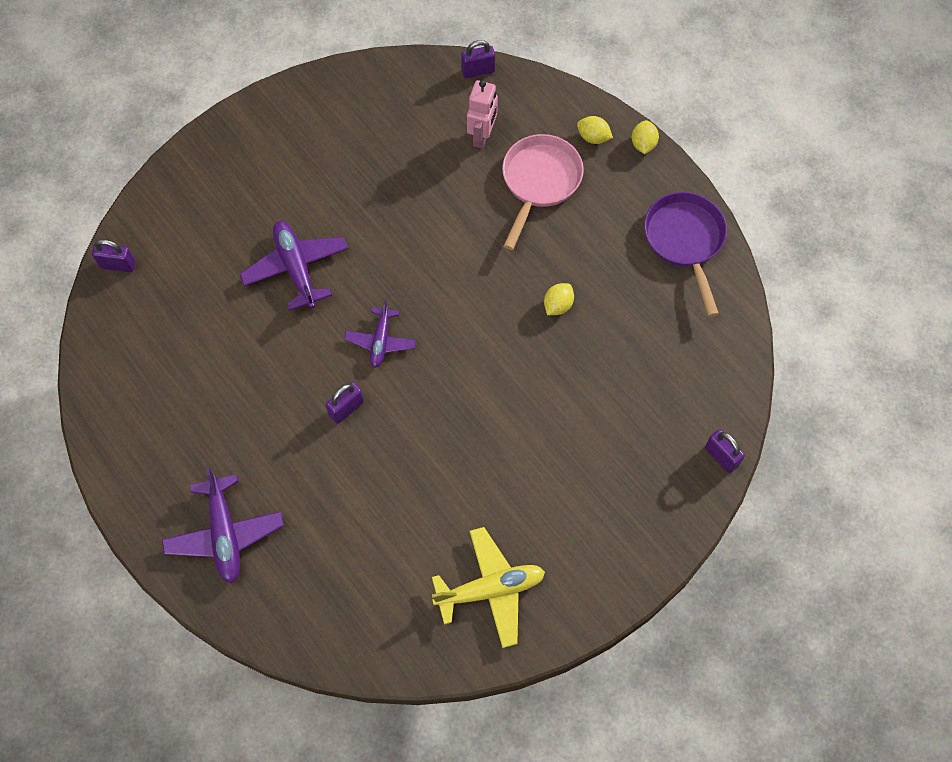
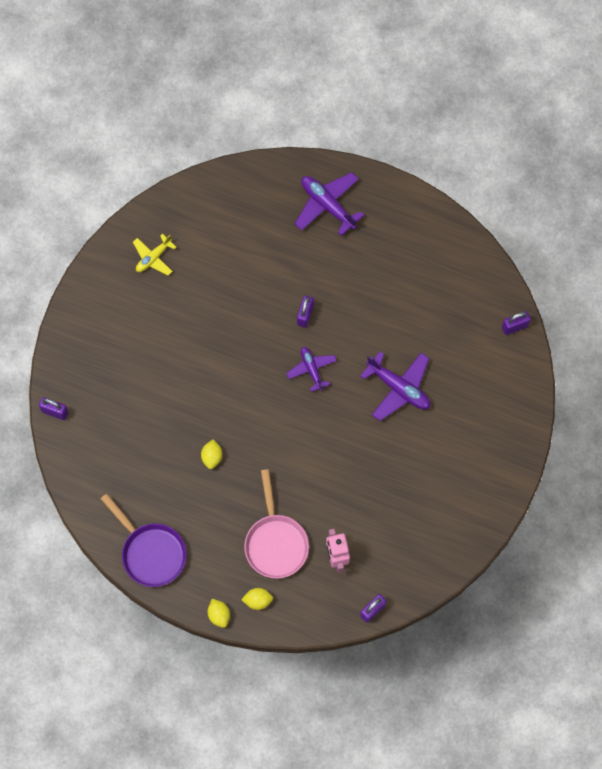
camera: 150 degrees right, 5 degrees up
(490, 590) = (153, 258): yellow plane -> yellow plane, size x0.63

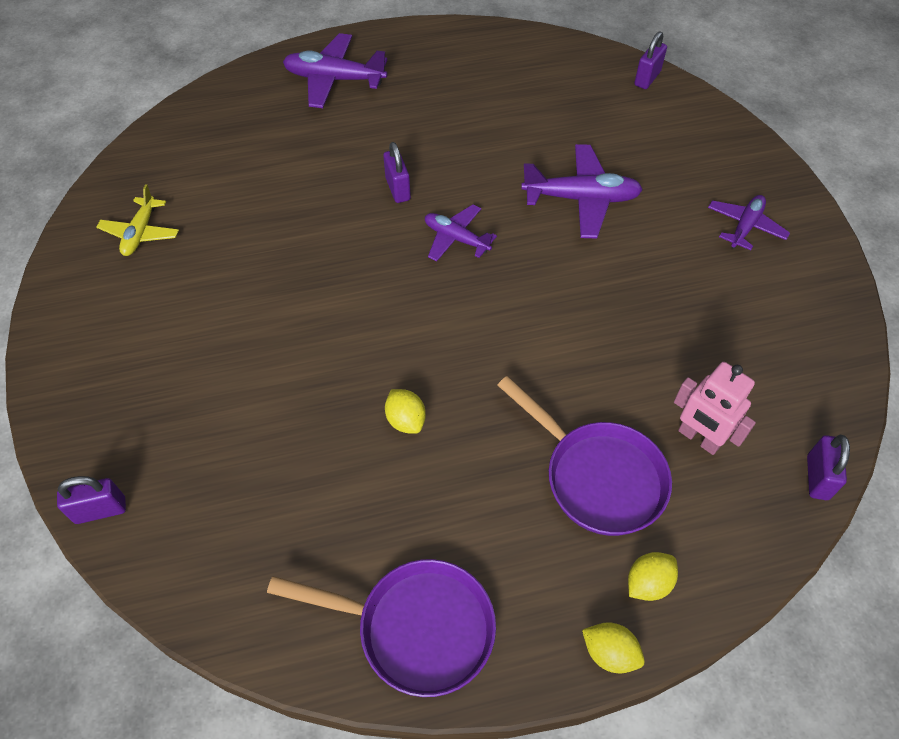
camera: 35 degrees left, 15 degrees down
(275, 542) = (597, 477): pink pan -> purple pan
(470, 465) = (745, 227): none -> purple plane

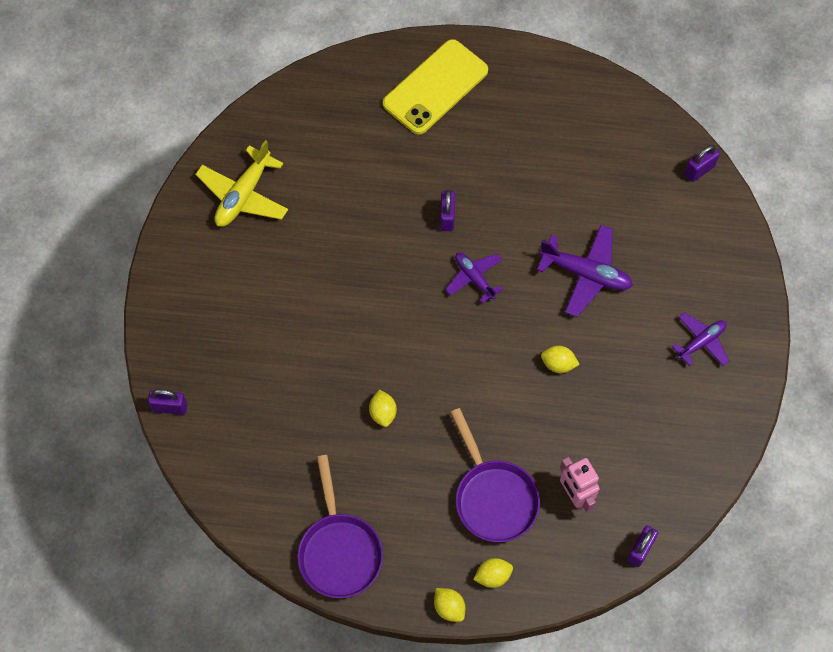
camera: 20 degrees right, 10 degrees up
(141, 233) = (243, 195): yellow plane -> yellow plane, size x1.58
(334, 80) = (435, 87): purple plane -> yellow phone
(415, 628) = (339, 551): purple pan -> purple pan turned 45 degrees clockwise
(598, 297) = (558, 364): none -> yellow lemon

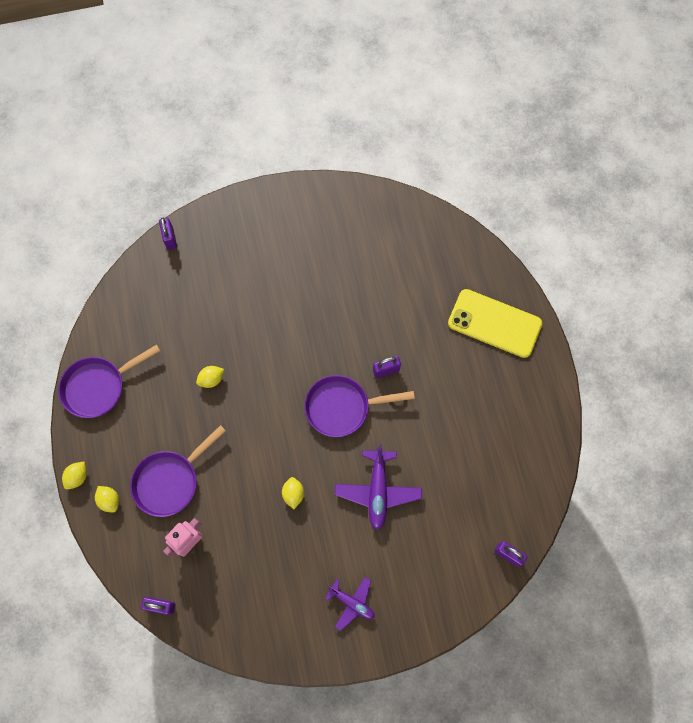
camera: 70 degrees right, 5 degrees up
(243, 195) = (348, 224): yellow plane -> none
(474, 278) = (342, 407): purple plane -> purple pan

